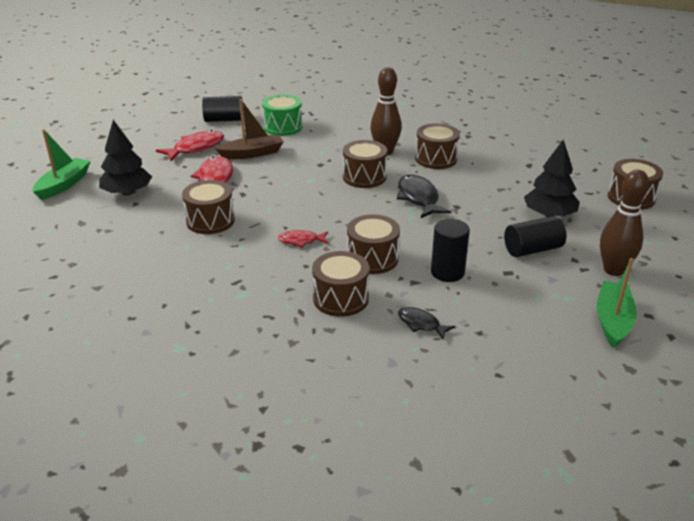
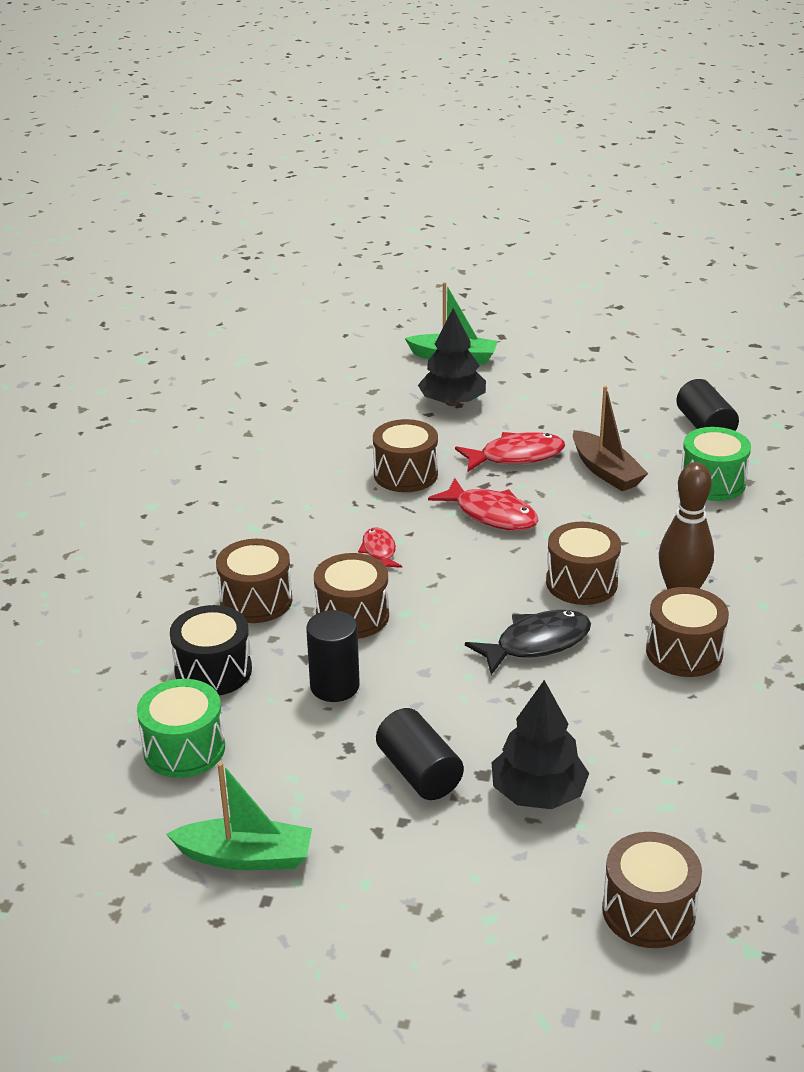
camera: 80 degrees right, 0 degrees up
(196, 148) = (598, 423): red fish -> red fish (491, 514)
(421, 324) = (213, 671): black fish -> black drum
(508, 342) = (184, 749): none -> green drum
(613, 270) = (383, 867): brown bowling pin -> none

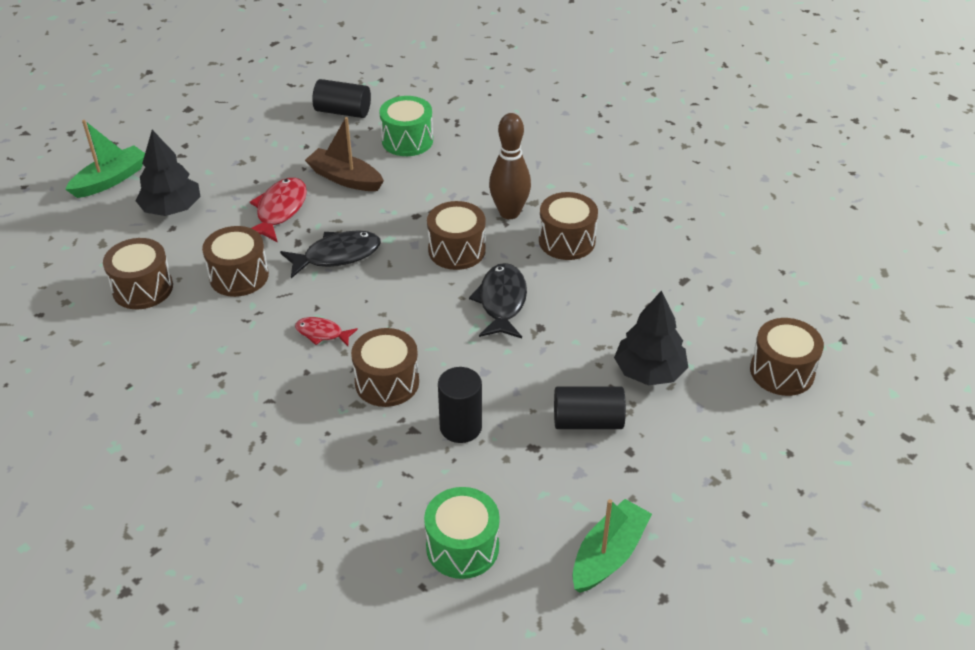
camera: 60 degrees left, 10 degrees up
(213, 671) = (382, 492): black drum -> none
(256, 600) = (316, 430): brown drum -> brown drum (143, 288)
(491, 514) = (337, 255): red fish -> black fish
(606, 471) = (345, 178): brown boat -> brown boat turned 150 degrees counterclockwise

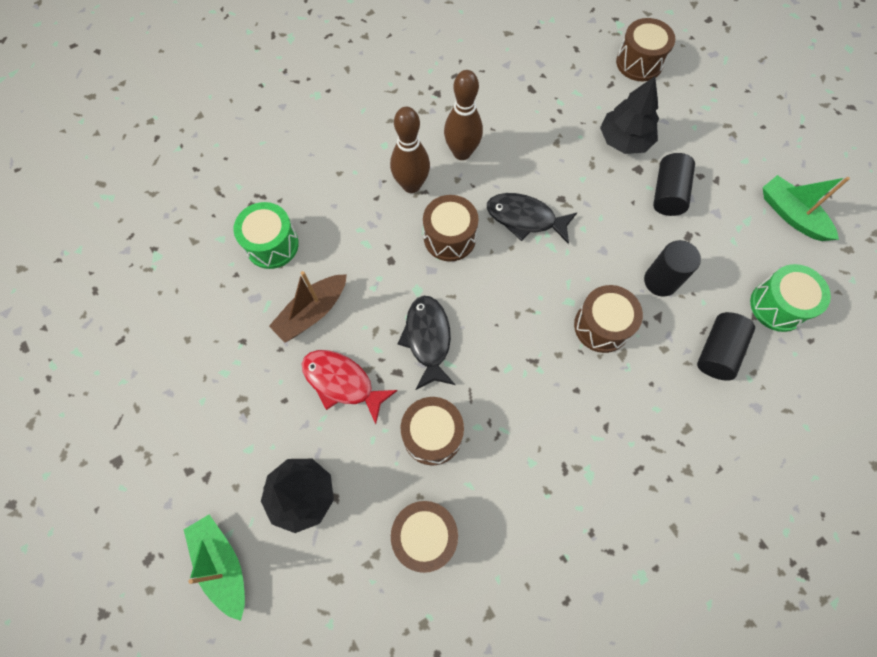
camera: 75 degrees left, 25 degrees up
(322, 333) = (531, 369): red fish -> none
(343, 111) = (196, 295): black cylinder -> black cylinder (717, 351)
(567, 241) = (462, 152): brown drum -> brown bowling pin

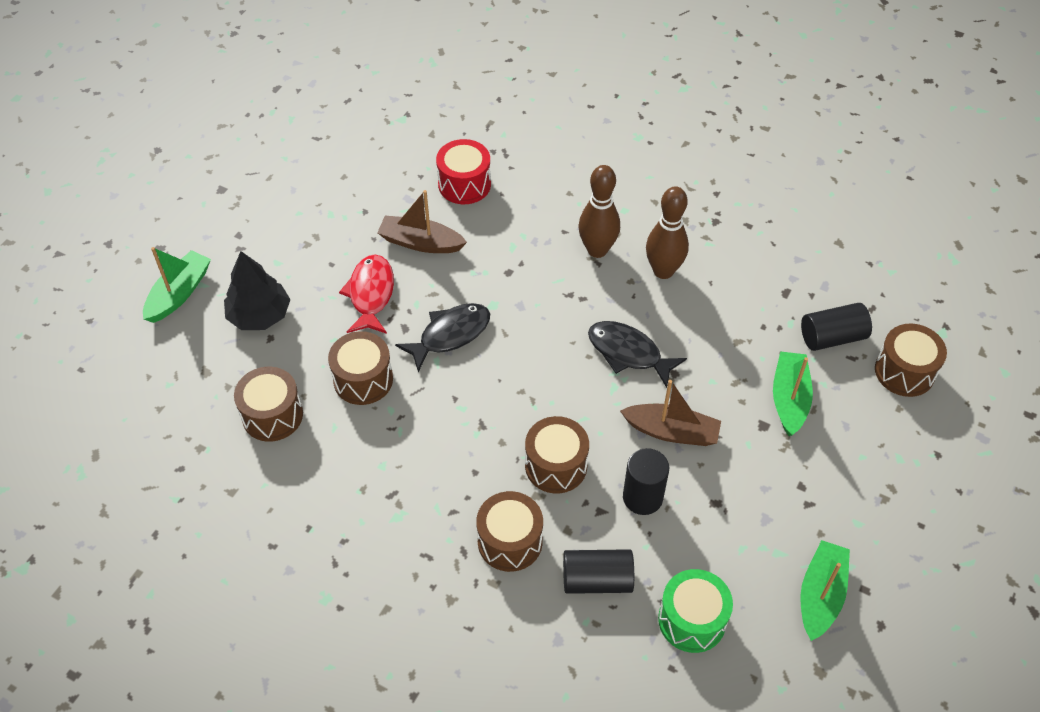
camera: 60 degrees right, 15 degrees down
(272, 245) = (464, 184): green drum -> red drum
(449, 237) = (563, 304): brown drum -> brown drum (510, 541)
(525, 218) = (628, 353): black fish -> black fish turned 45 degrees counterclockwise
(613, 229) = (672, 432): none -> brown boat
(624, 140) = (789, 399): black tree -> green boat
(668, 193) = (754, 464): black cylinder -> black cylinder (832, 337)

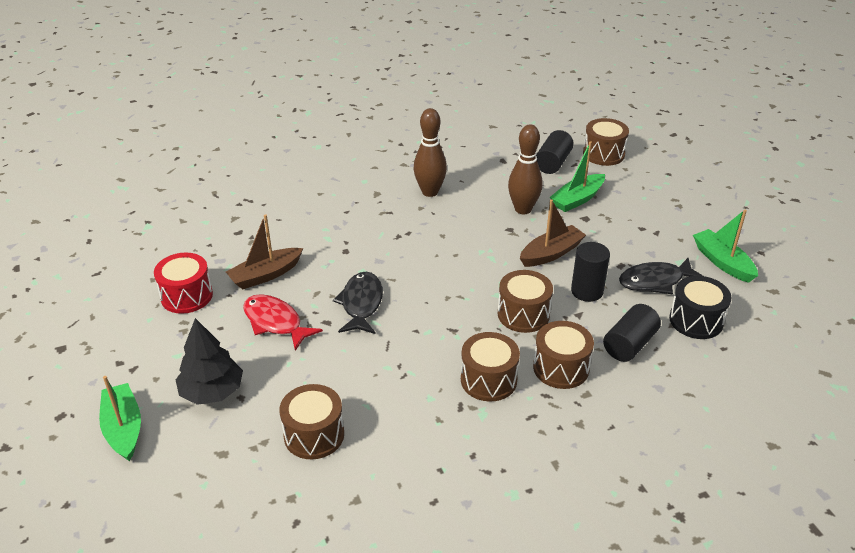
camera: 50 degrees left, 15 degrees down
(363, 379) = (344, 367): brown drum -> brown drum (488, 380)
(464, 184) = (247, 230): red drum -> red drum (187, 296)
(597, 250) = (379, 207): brown bowling pin -> brown bowling pin (523, 209)
(628, 353) = (473, 238): black fish -> black fish (655, 281)
(692, 620) = (696, 320): green drum -> black drum
(789, 399) = (577, 199): green boat -> green boat turned 90 degrees counterclockwise

